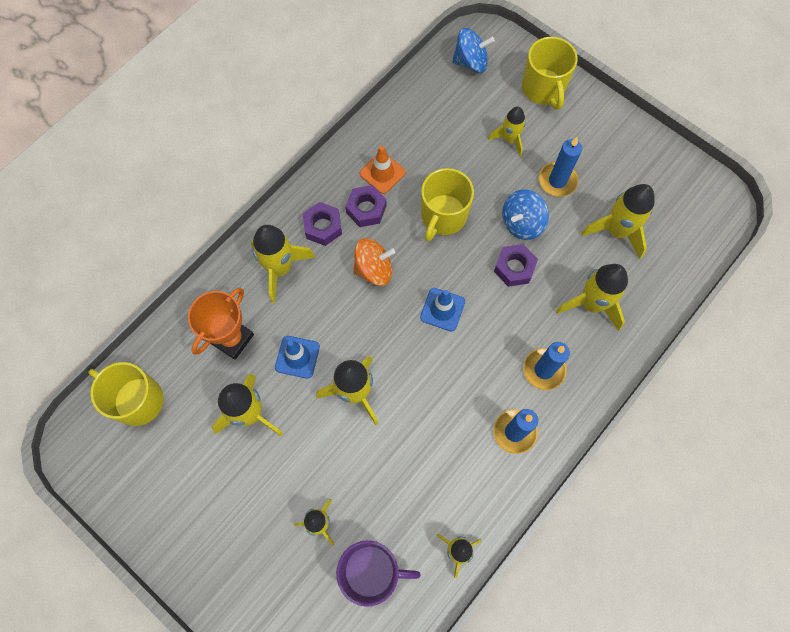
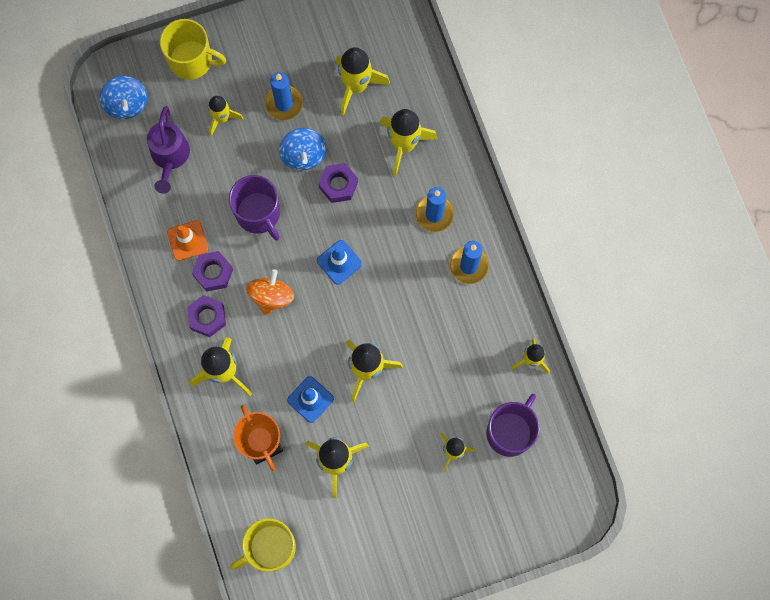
camera: 60 degrees left, 5 degrees up
(443, 216) = (258, 214): yellow mug -> purple mug
(447, 119) = (170, 157): none -> purple watering can
(471, 62) = (127, 104): blue spinning top -> blue spinning top turned 135 degrees clockwise

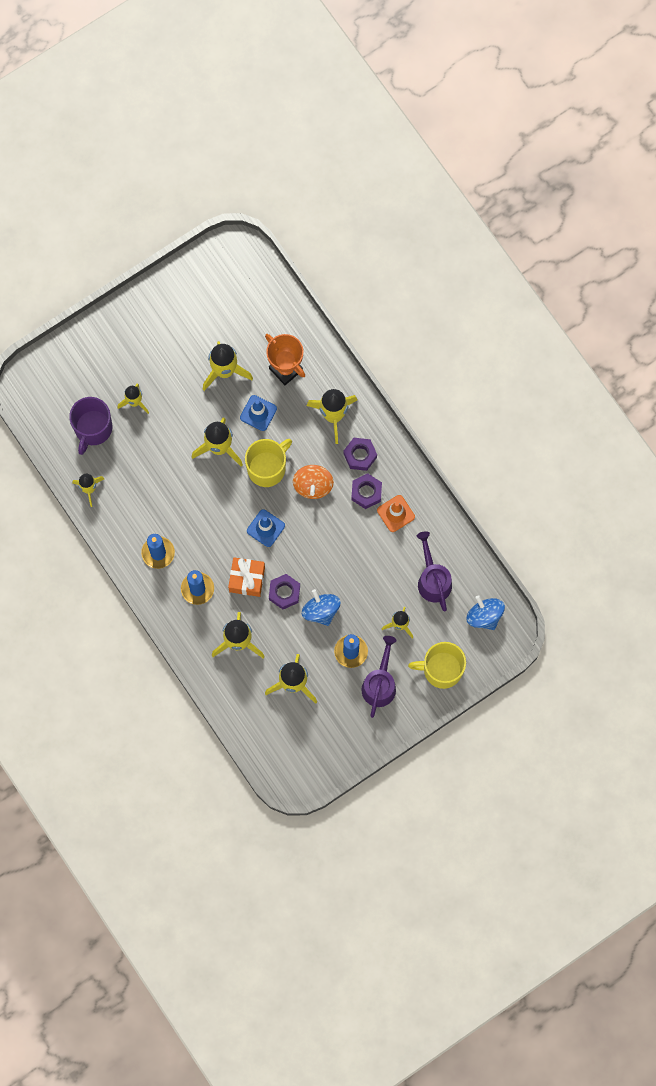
camera: 165 degrees right, 0 degrees up
(258, 214) = (344, 551): purple mug -> none
(262, 63) = (380, 683): none -> purple watering can
(270, 548) = (257, 295): yellow mug -> yellow mug (267, 468)
(376, 210) = (247, 579): none -> orange gift

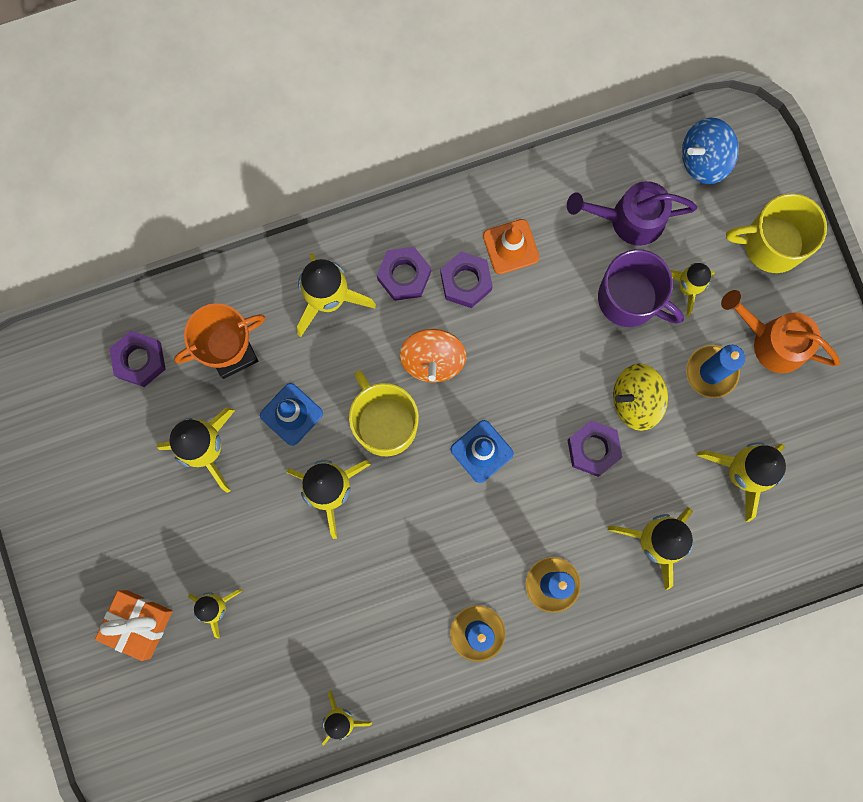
camera: 75 degrees left, 5 degrees up
(93, 429) = (241, 687): purple mug -> purple mug (630, 299)
(247, 579) = (557, 502): orange gift -> orange gift (138, 624)
(267, 318) = (140, 360): none -> purple nut
(313, 485) = (432, 360): orange spinning top -> orange spinning top turned 75 degrees clockwise
(321, 611) = (635, 400): blue spinning top -> yellow spinning top
(380, 683) = (771, 341): purple watering can -> orange watering can
(441, 669) = (771, 244): yellow mug -> yellow mug turned 75 degrees clockwise

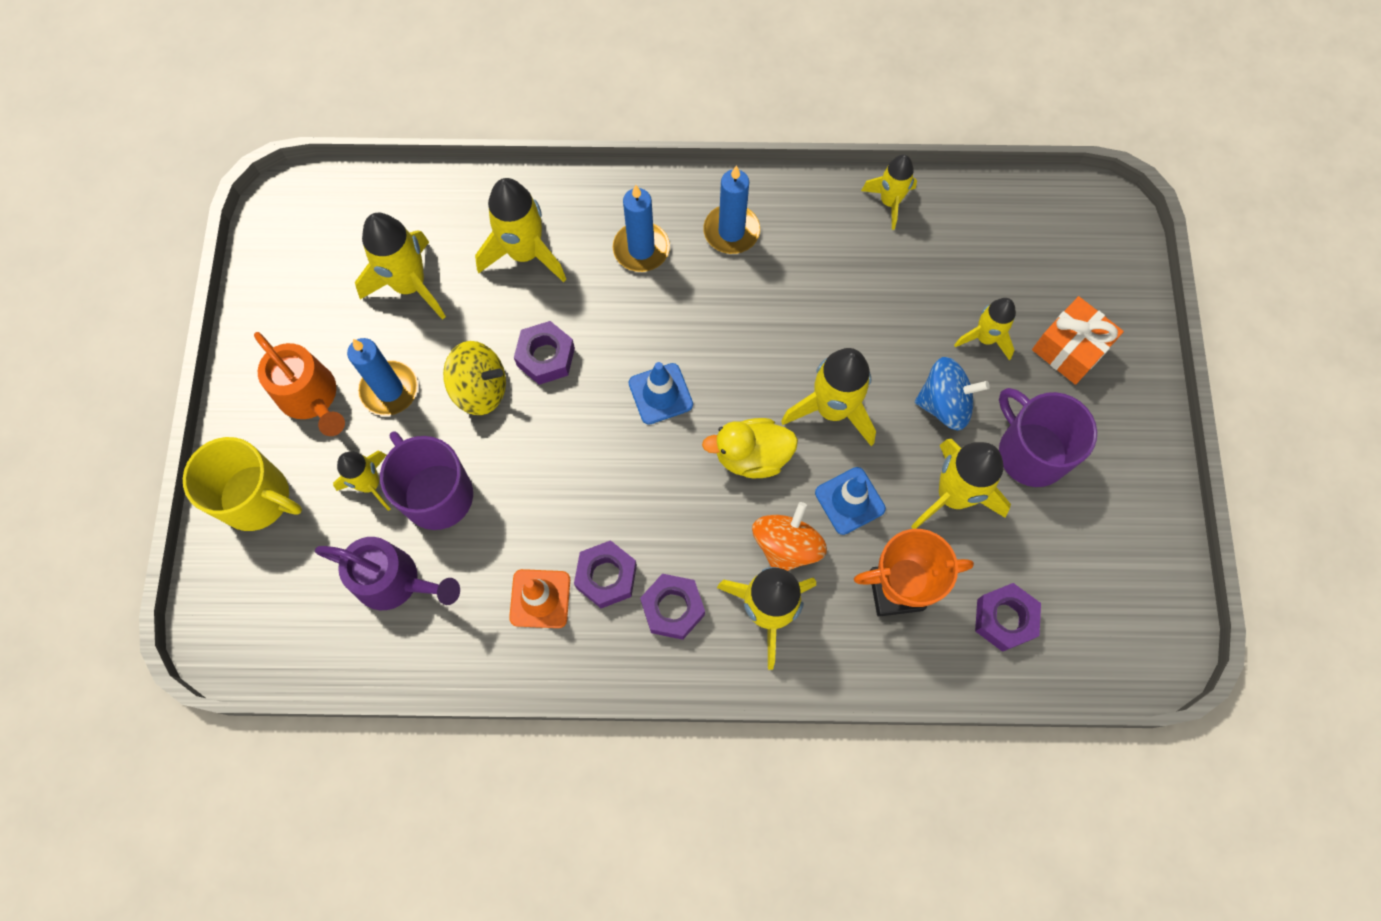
camera: 160 degrees left, 10 degrees down
(151, 512) = (1031, 452): none -> purple mug
(385, 423) = (752, 456): yellow mug -> yellow duck
(432, 360) = (676, 504): orange spinning top -> orange spinning top (786, 546)
(704, 159) = (278, 620): blue spinning top -> blue spinning top (944, 404)

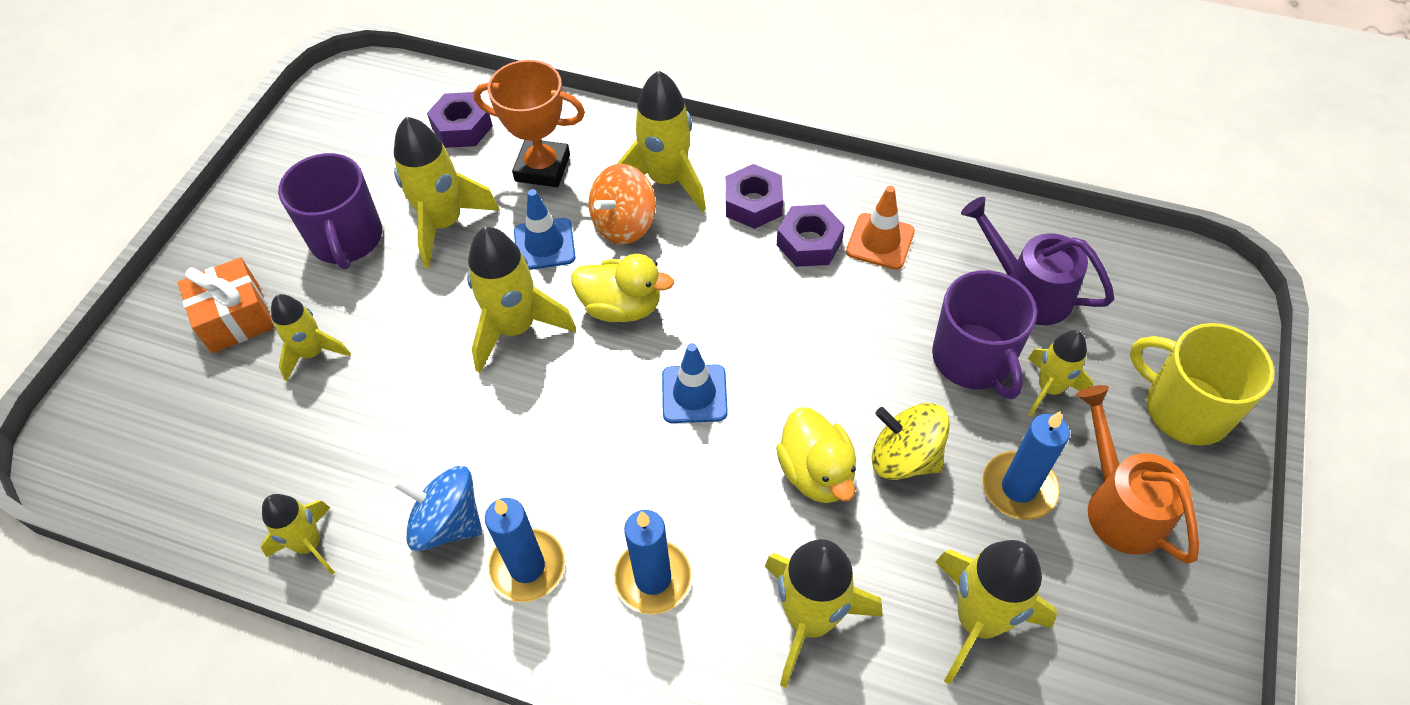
camera: 160 degrees left, 15 degrees down
(546, 357) = (816, 473): purple nut -> yellow duck
(944, 404) = (399, 302): blue spinning top -> blue spinning top (448, 523)

